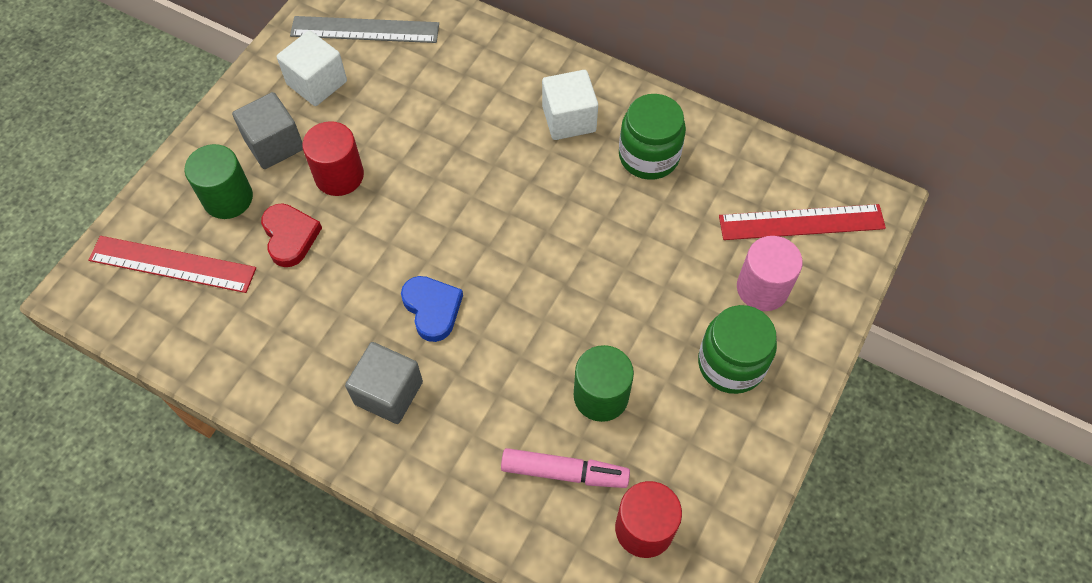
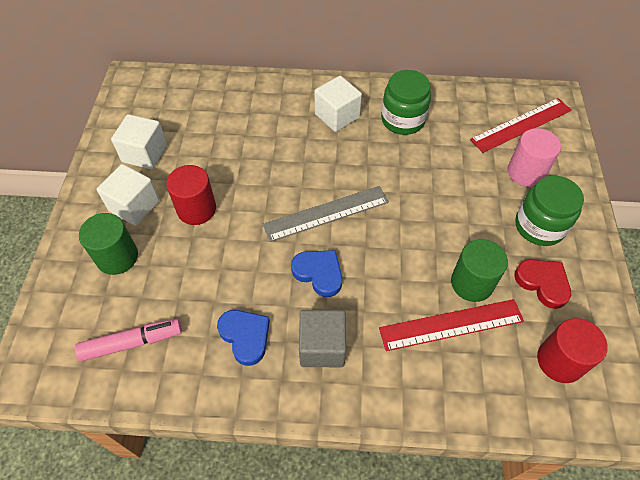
camera: 25 degrees left, 5 degrees down
(172, 264) = (96, 323): red ruler -> red ruler (451, 325)
(274, 144) = (134, 206): grey cube -> white cube
(290, 236) = (182, 265): red heart -> red heart (543, 283)
(314, 345) = (245, 336): none -> blue heart
(365, 30) = (161, 108): grey ruler -> grey ruler (326, 213)
(564, 472) = (482, 347): pink marker -> pink marker (132, 343)

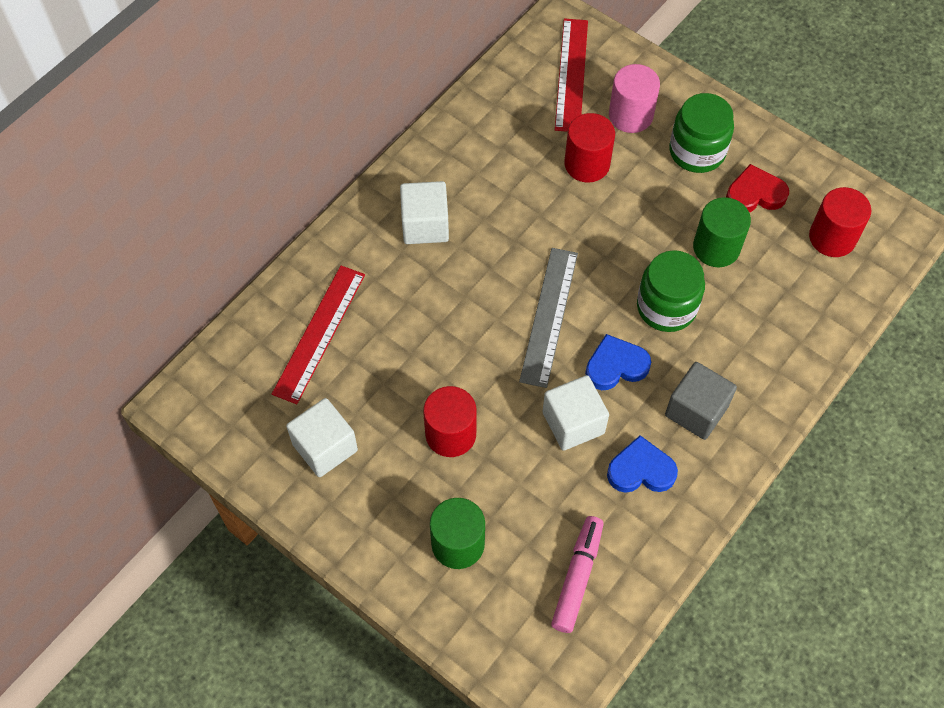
camera: 55 degrees left, 5 degrees up
(134, 206) = (398, 494): white cube -> white cube (573, 423)
(403, 120) = (481, 169): green jar -> green jar (666, 307)
(451, 325) = (745, 293): red ruler -> red ruler (319, 333)
(462, 170) = (587, 164): none -> red cylinder

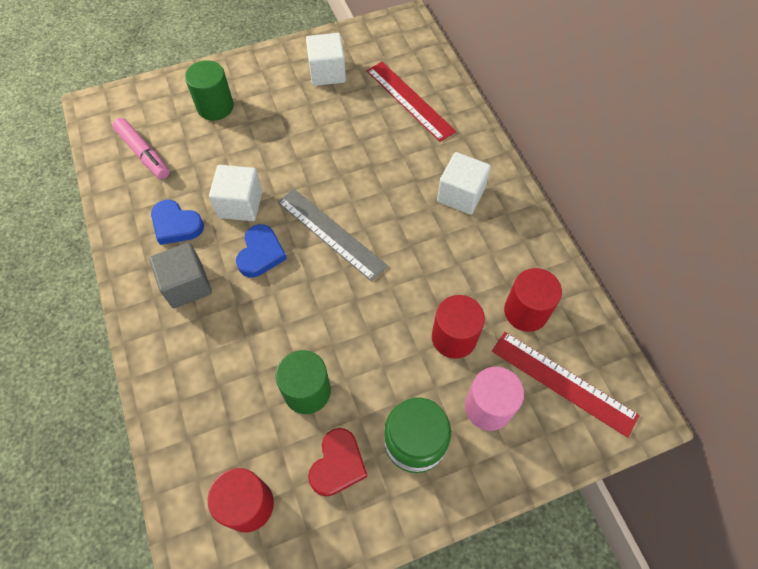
camera: 120 degrees right, 0 degrees up
(450, 434) = (287, 135): red cylinder -> red cylinder (525, 311)
(641, 470) = (176, 225): blue heart -> blue heart turned 90 degrees clockwise
(666, 307) = (281, 317): green jar -> none

